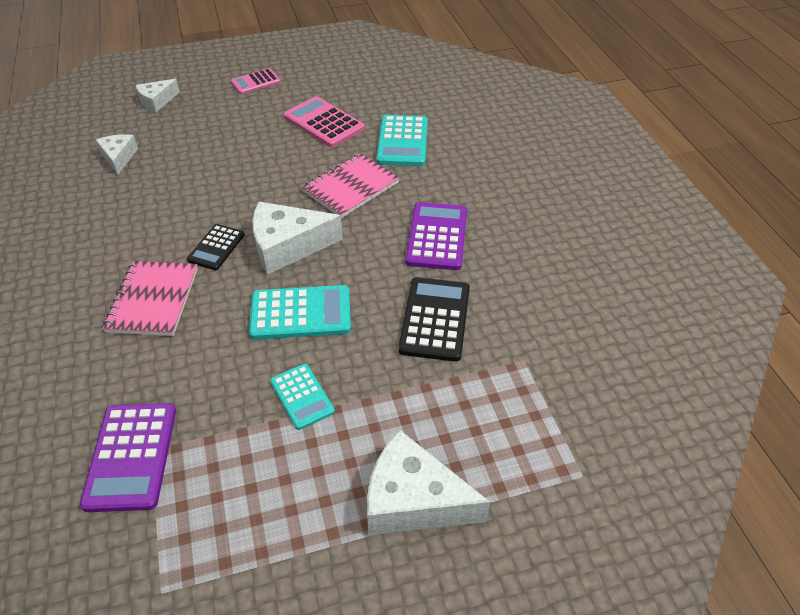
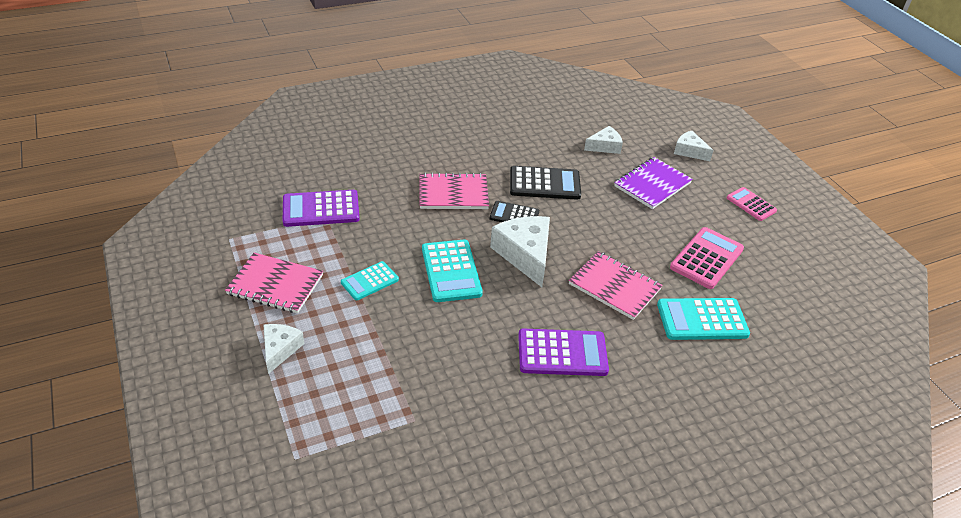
camera: 80 degrees right, 5 degrees down
(202, 135) = (652, 185): none -> purple notebook
(287, 513) = (275, 285): none -> pink notebook
(413, 500) = (280, 349): white cheese -> white cheese, size x0.58
(435, 319) = (456, 355): black calculator -> black calculator (544, 184)

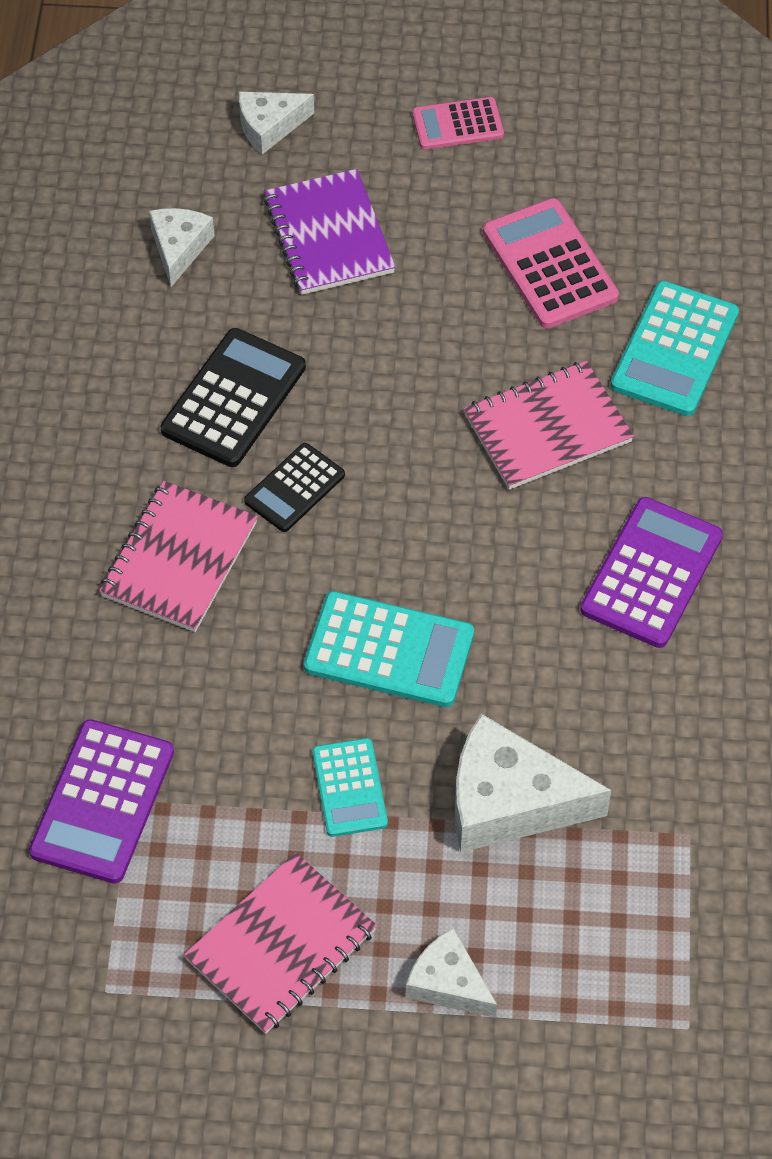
camera: 60 degrees left, 15 degrees up
(525, 255) = (406, 520): white cheese -> white cheese (509, 801)

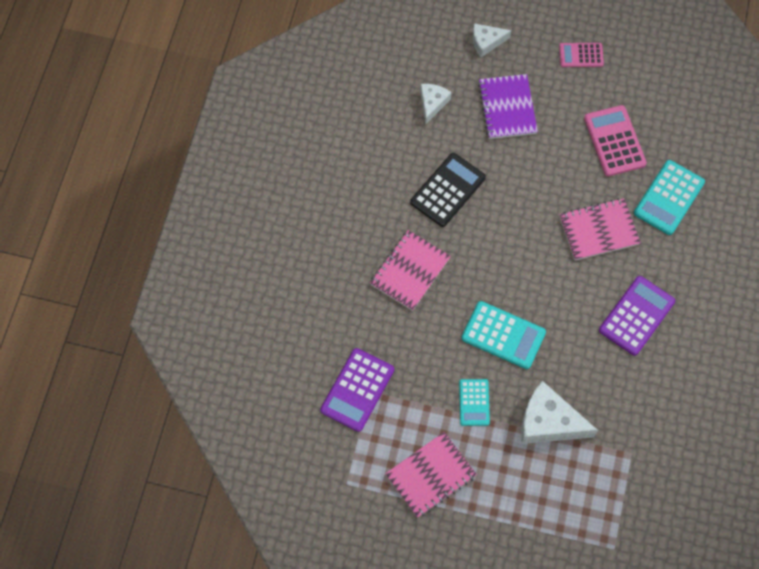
camera: 10 degrees right, 10 degrees up
(294, 488) = (470, 243): black calculator -> none
(448, 983) = (505, 507): white cheese -> none

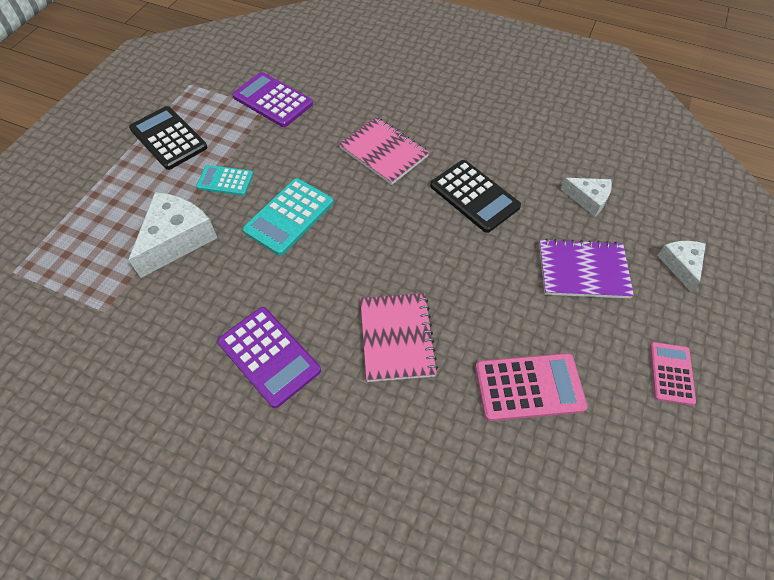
camera: 100 degrees right, 10 degrees down
(431, 475) = (168, 138): pink notebook -> black calculator
(669, 198) = (431, 440): turquoise calculator -> none

